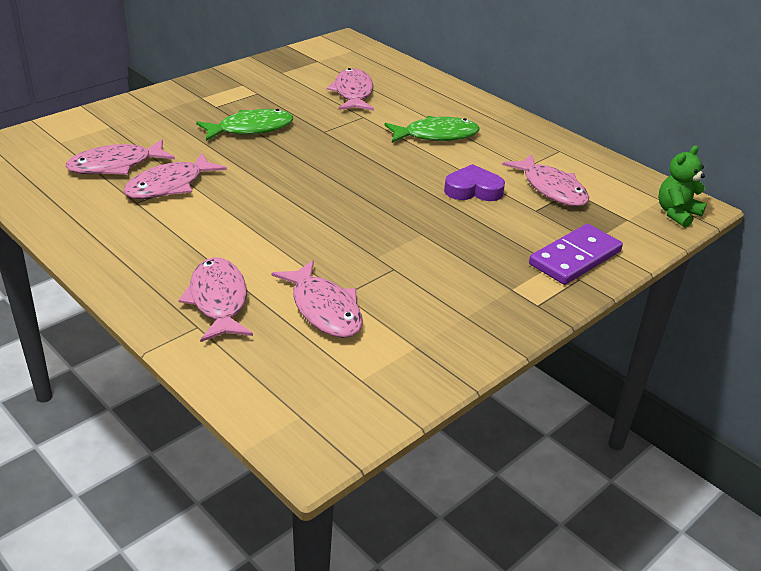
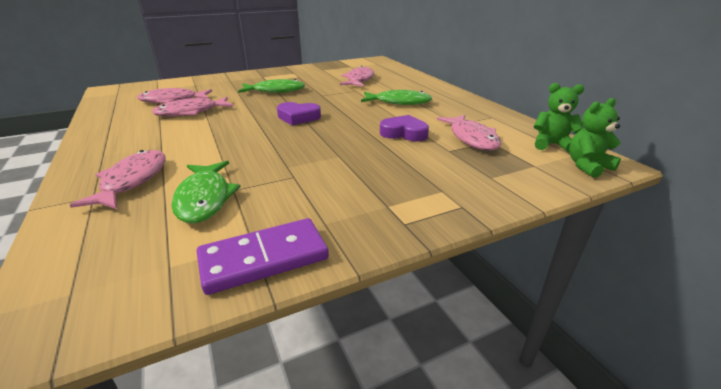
camera: 20 degrees right, 5 degrees down
(324, 309) = (204, 198): pink fish -> green fish
(326, 178) = (298, 117): none -> purple heart
(575, 258) = (466, 188): purple domino -> purple domino (264, 258)
(636, 188) = (551, 144): none -> green teddy bear

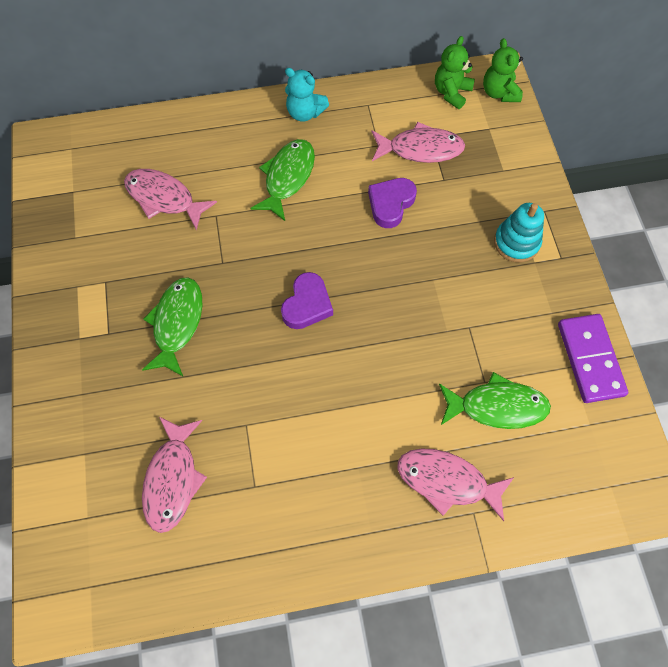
camera: 75 degrees left, 35 degrees up
(191, 112) = (241, 444): pink fish -> none
(405, 192) = (516, 242): none -> turquoise stacking toy
(459, 101) = (305, 113): none -> turquoise teddy bear

